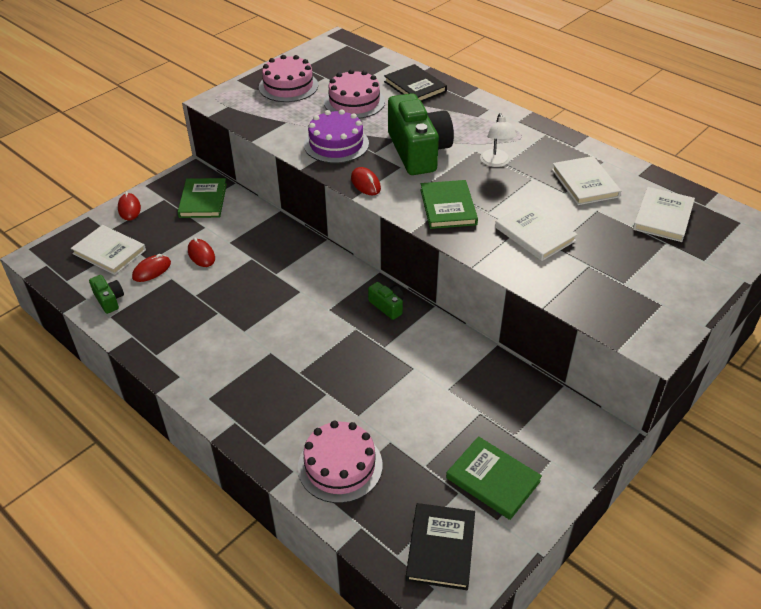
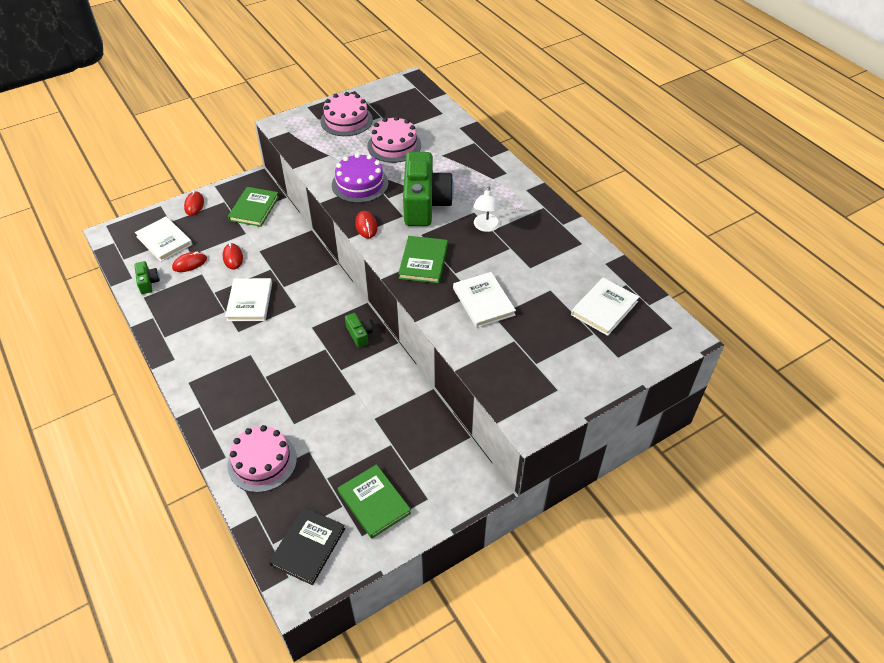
camera: 15 degrees right, 5 degrees up
(415, 86) = (453, 139): black book -> none
(585, 183) = (553, 262): white book -> white book (249, 301)

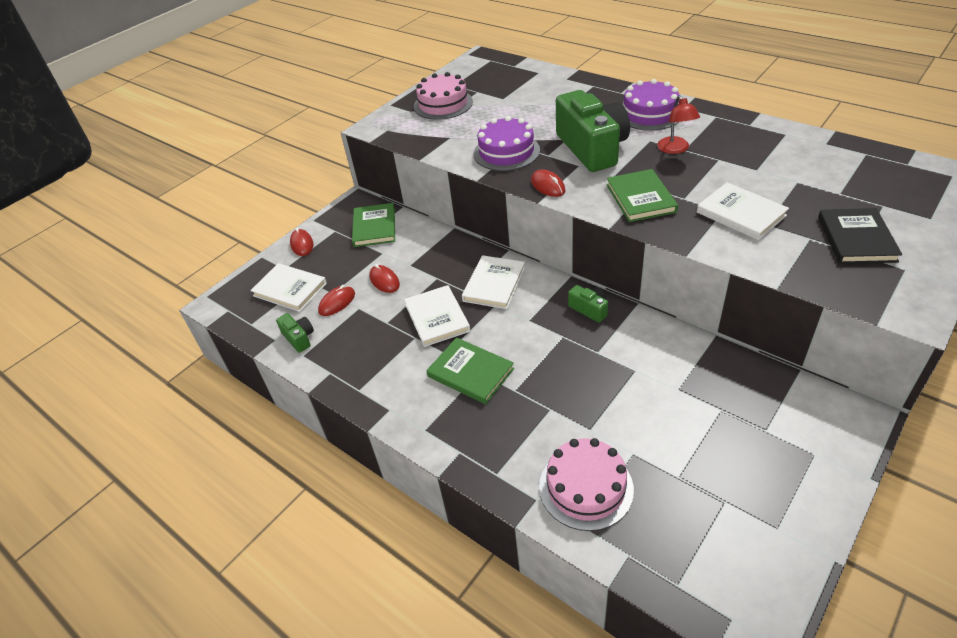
camera: 15 degrees left, 5 degrees down
(308, 547) = (725, 569): black book -> black book (856, 239)
(374, 502) = (758, 482): green book -> green book (470, 372)
(394, 145) = (513, 110): pink cake -> none
(486, 227) = (675, 149): white lamp -> red lamp
(495, 186) = (649, 113): none -> purple cake
(604, 308) = (868, 180): white book -> white book (494, 284)

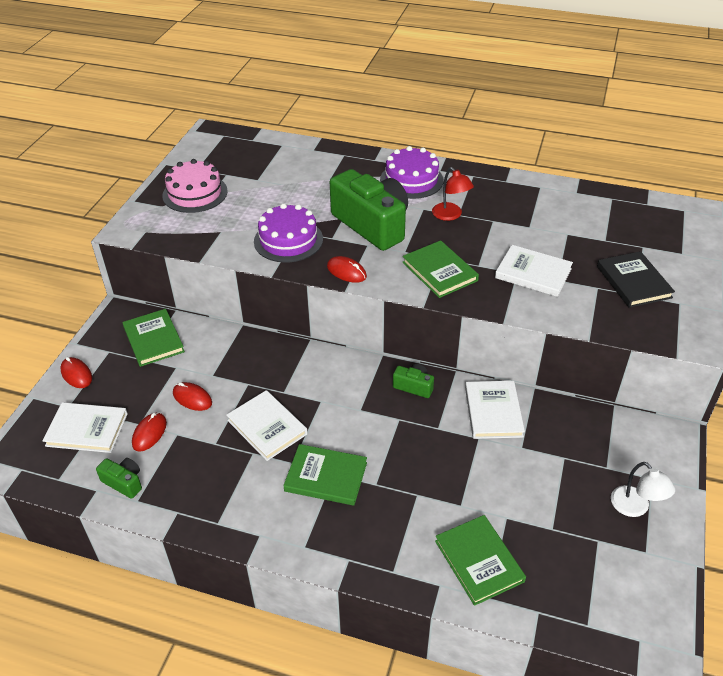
camera: 25 degrees left, 0 degrees up
(494, 284) = (311, 379): white book -> white book (493, 412)
(586, 487) = (479, 561): pink cake -> green book
(783, 479) = (635, 508): none -> white lamp

